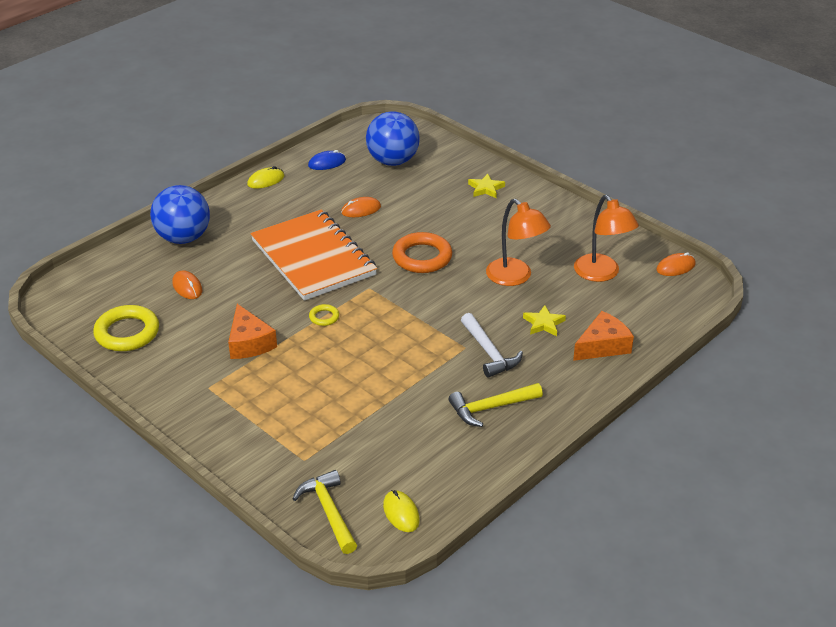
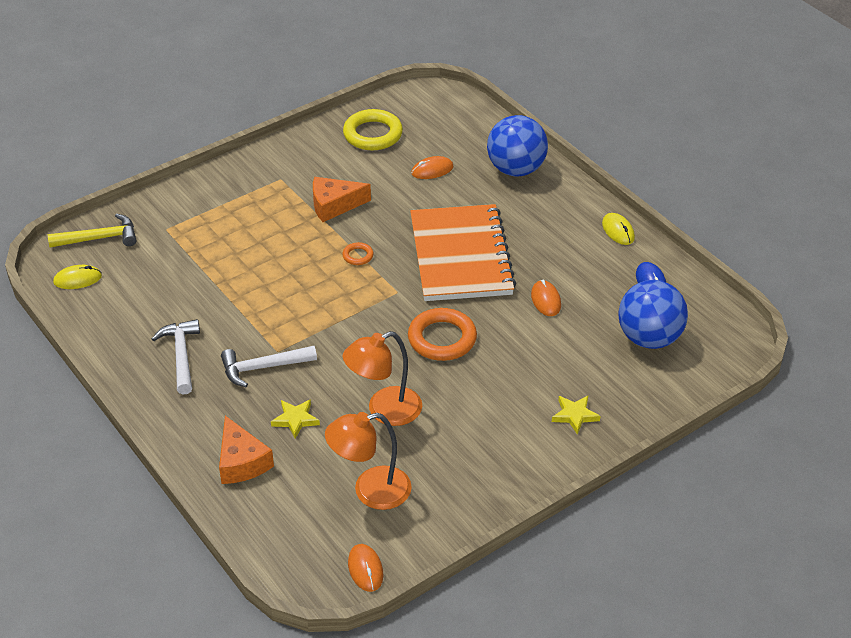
camera: 100 degrees right, 5 degrees up
(313, 258) = (460, 256): orange notebook -> orange notebook turned 75 degrees counterclockwise
(324, 317) = (358, 256): yellow ring -> orange ring
(491, 408) = (181, 356): yellow hammer -> white hammer

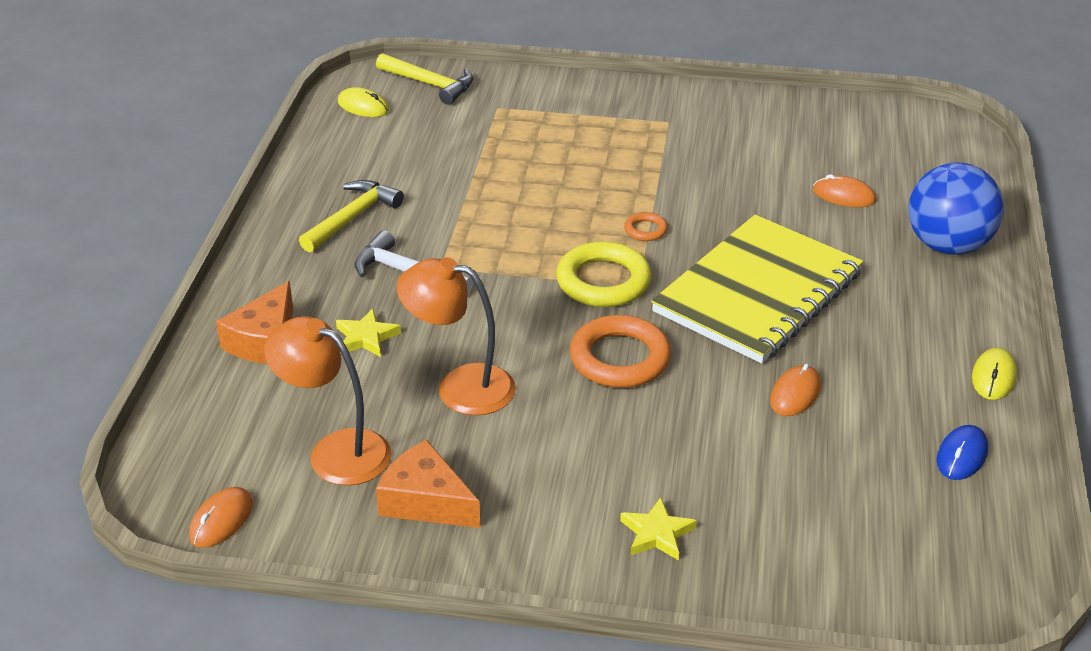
camera: 45 degrees right, 5 degrees down
(181, 356) = (352, 218): white hammer -> yellow hammer
(334, 205) = (688, 172): orange cheese -> orange cheese (426, 501)
(373, 134) = (824, 130): yellow ring -> yellow ring (603, 281)
(460, 256) = (757, 292): orange notebook -> yellow notebook
(649, 338) = (871, 515): blue ball -> none

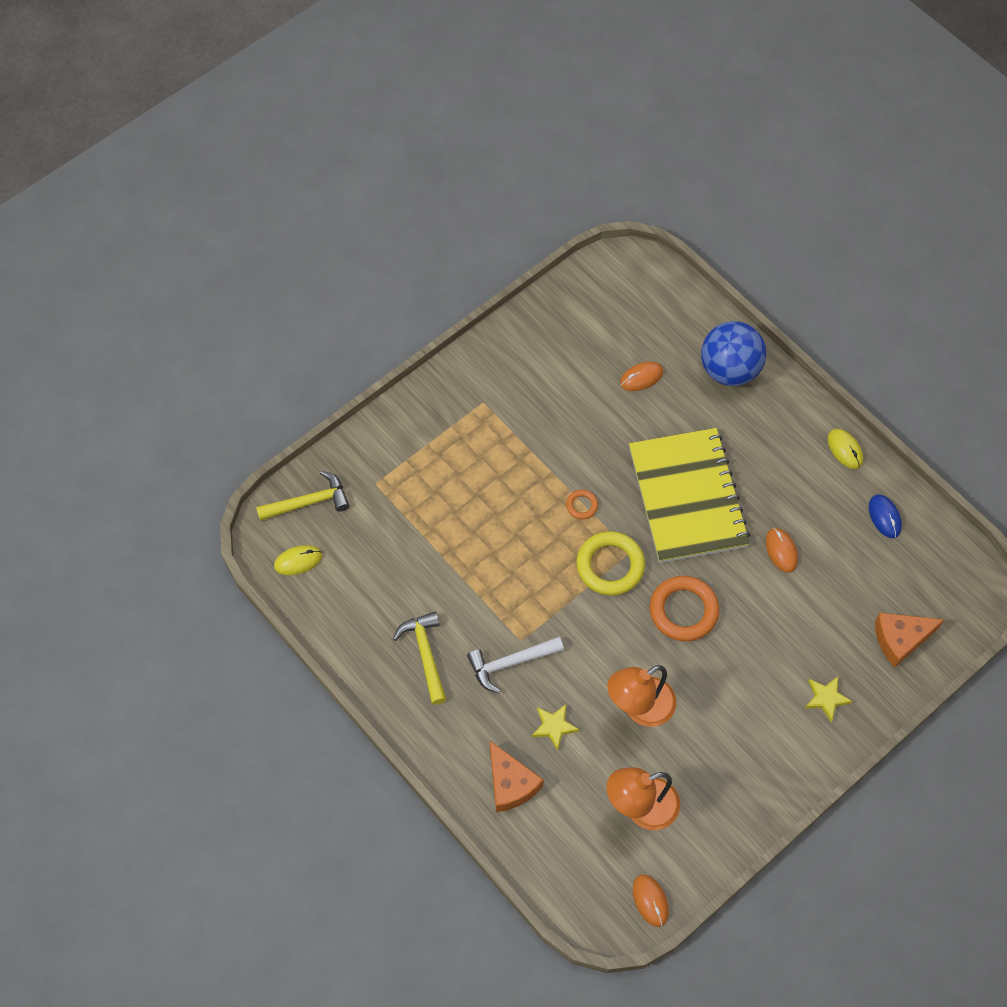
camera: 50 degrees left, 25 degrees up
(426, 501) = (717, 789): orange cheese -> orange cheese (900, 639)

